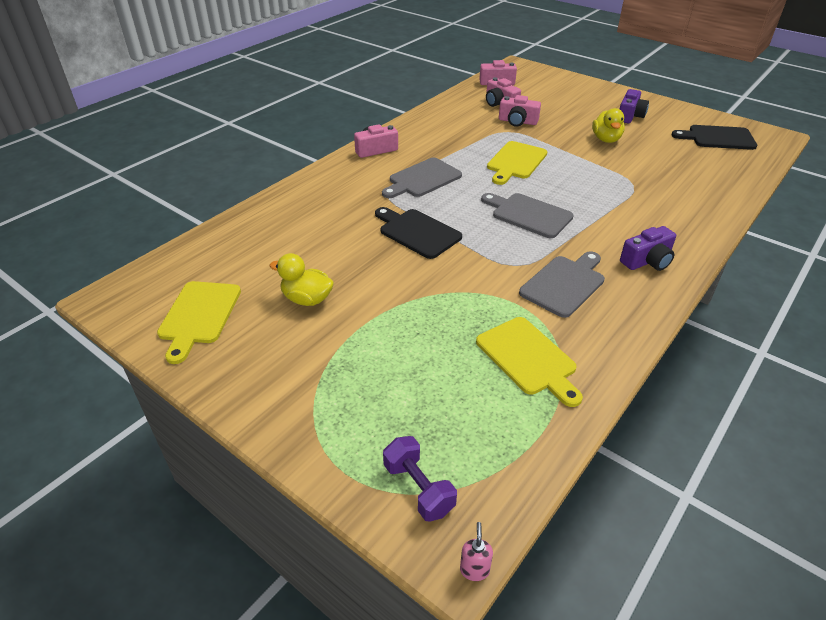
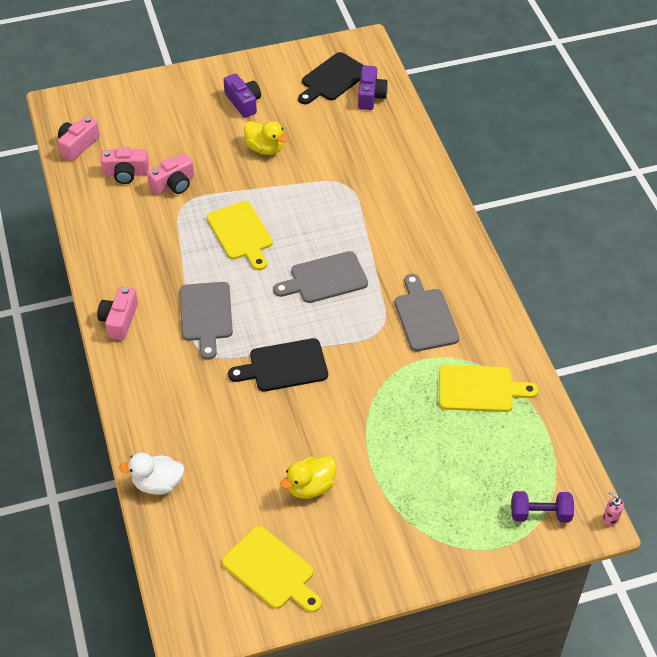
camera: 55 degrees left, 10 degrees up
(244, 223) = (157, 484): none -> white duck
(647, 261) = (440, 251): purple camera -> purple camera (370, 96)

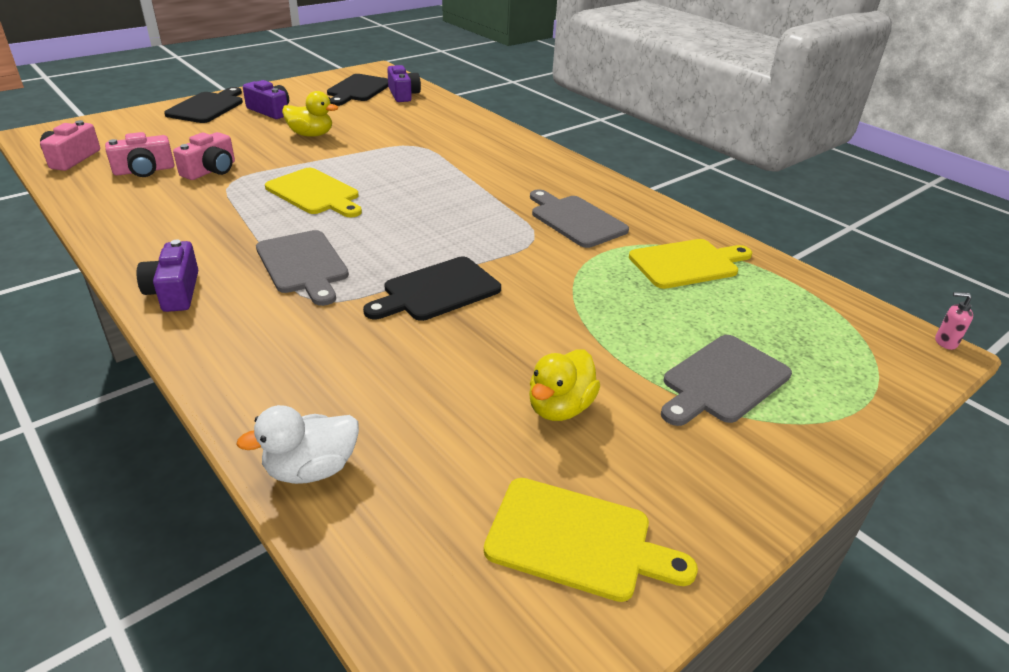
camera: 25 degrees left, 15 degrees down
(119, 320) = (174, 292): pink camera -> purple camera
(193, 85) = (207, 107): none -> black cutting board
(325, 278) = (439, 211): grey cutting board -> grey cutting board (722, 381)
(540, 514) = (869, 359): purple dumbbell -> none

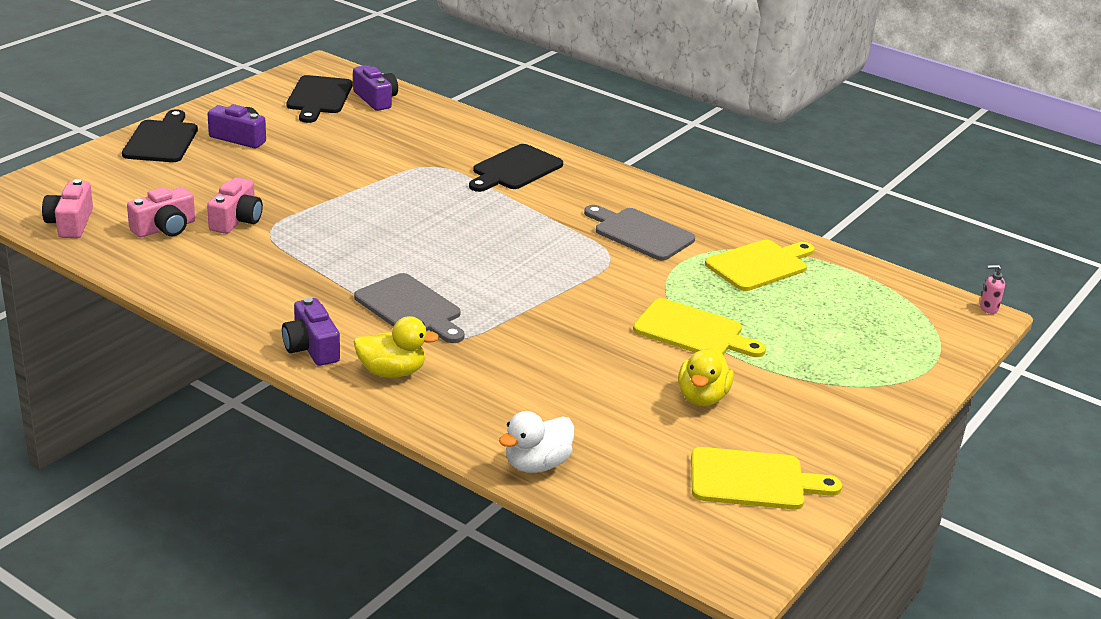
camera: 15 degrees left, 5 degrees down
(311, 135) = (310, 164): yellow duck -> yellow duck (392, 372)
(315, 193) = (367, 234): yellow cutting board -> yellow cutting board (693, 331)
(437, 291) = (549, 317): black cutting board -> black cutting board (514, 169)
(722, 381) = (821, 361): grey cutting board -> none

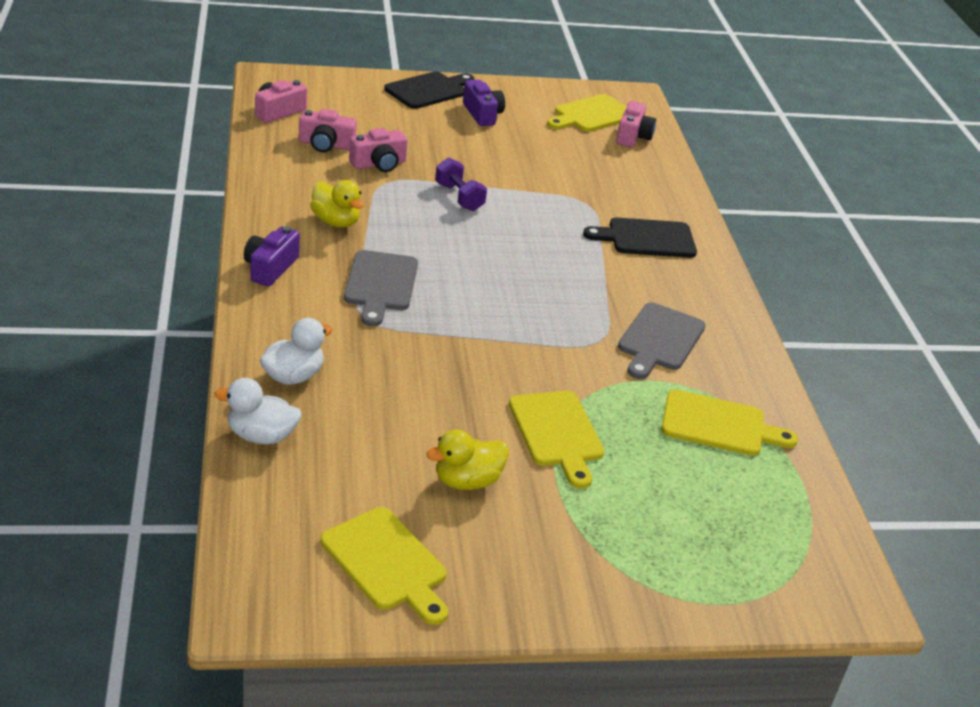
camera: 45 degrees right, 5 degrees up
(319, 97) = (591, 115): black cutting board -> yellow cutting board
(343, 212) = (459, 197): none -> purple dumbbell
(376, 99) = (633, 136): purple camera -> pink camera
(392, 372) = (288, 315): yellow duck -> yellow duck (336, 222)
(478, 411) = (293, 376): none -> white duck
(640, 233) = (659, 340): grey cutting board -> grey cutting board turned 150 degrees counterclockwise
(988, 308) = (883, 602): pink soap dispenser -> none

